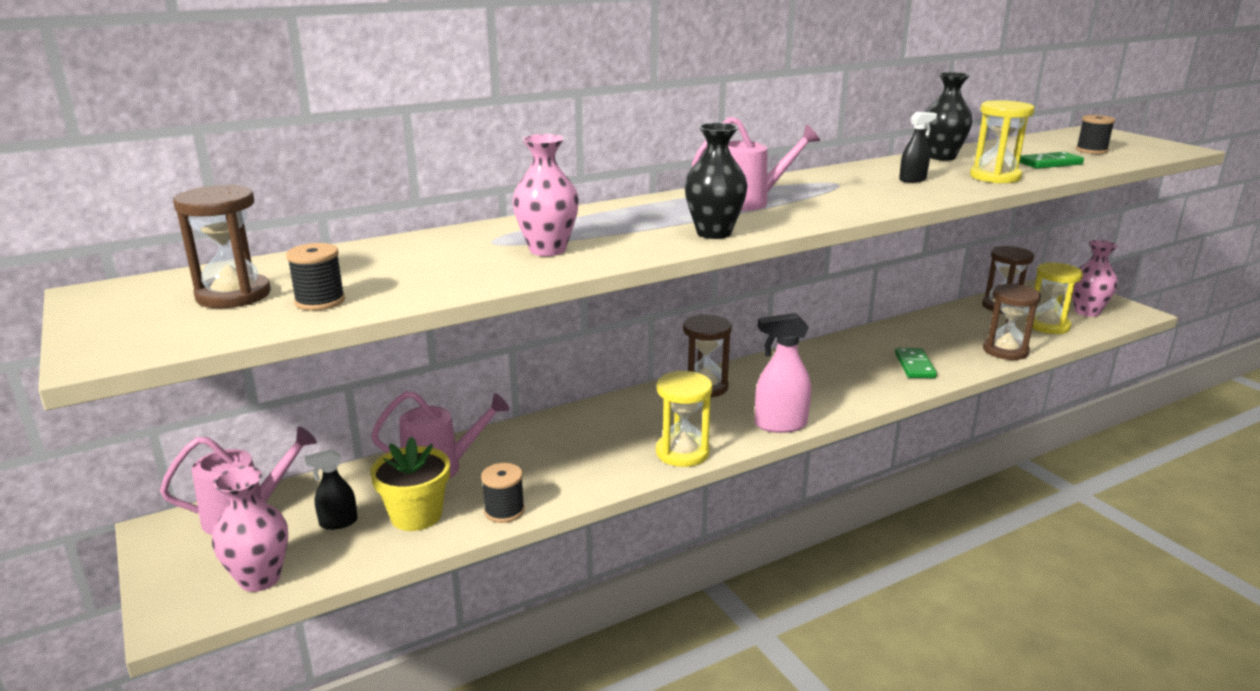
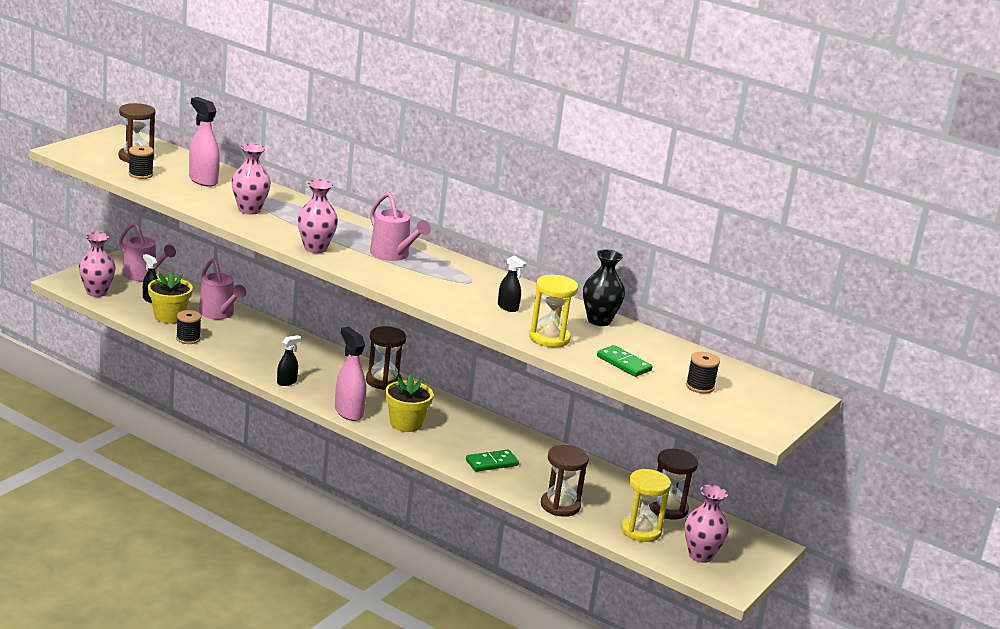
camera: 60 degrees right, 0 degrees up
(397, 262) = (203, 180): none -> pink spray bottle
(682, 452) = (287, 382): yellow hourglass -> black spray bottle
(714, 233) = (315, 248): black vase -> pink vase
(817, 394) = (405, 424): none -> yellow flower pot

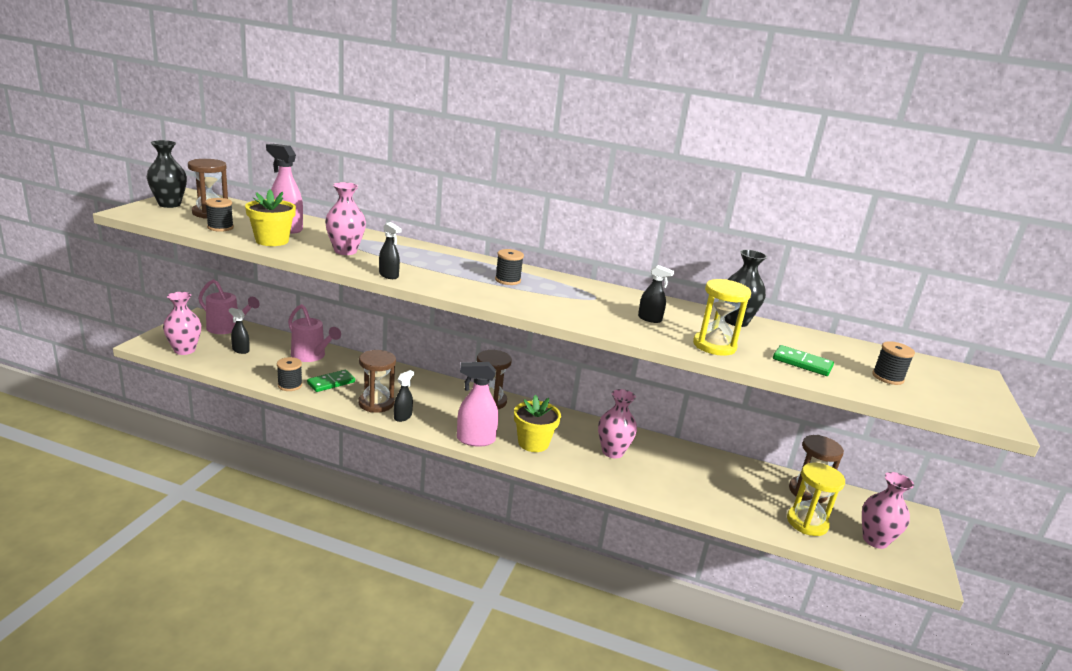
camera: 15 degrees left, 0 degrees up
(100, 144) = (169, 204): none -> black vase
(169, 317) = (264, 365): yellow flower pot -> yellow flower pot (272, 241)
(278, 239) = (389, 275): none -> black spray bottle
(315, 248) = (430, 281): pink vase -> pink vase (612, 452)
(348, 412) = (475, 440): pink spray bottle -> pink spray bottle turned 45 degrees counterclockwise
(393, 255) = (507, 280): pink watering can -> black spool
(491, 463) = (632, 472): green domino -> green domino (331, 383)
(560, 506) = (722, 509): brown hourglass -> brown hourglass (376, 403)

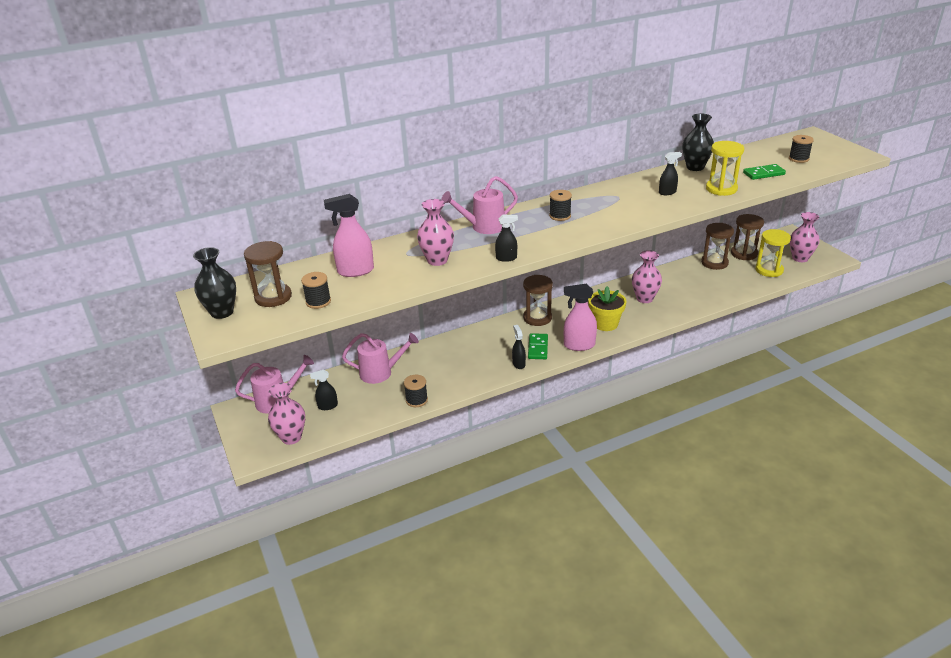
camera: 40 degrees left, 10 degrees up
(272, 241) = (378, 286): yellow flower pot -> none
(331, 383) = (434, 378): green domino -> green domino (538, 348)
(376, 403) = (488, 368): brown hourglass -> brown hourglass (714, 263)
(433, 255) = (483, 227): none -> pink watering can
(475, 440) = (579, 345): pink spray bottle -> pink spray bottle turned 45 degrees clockwise

